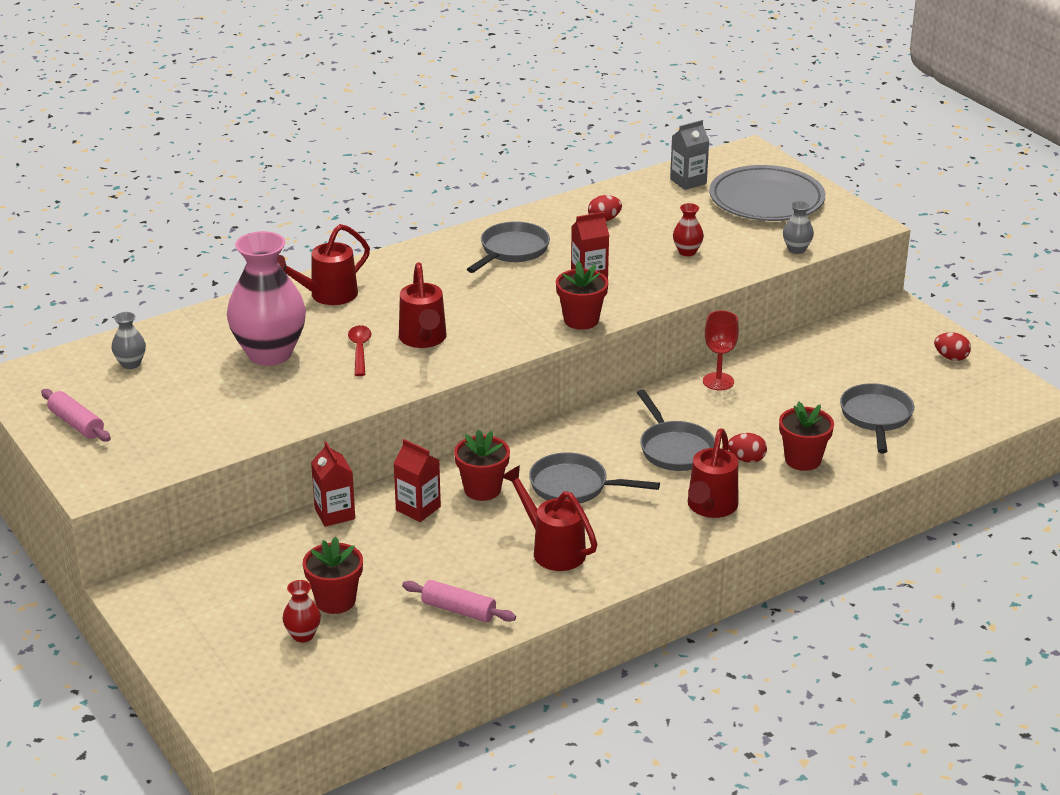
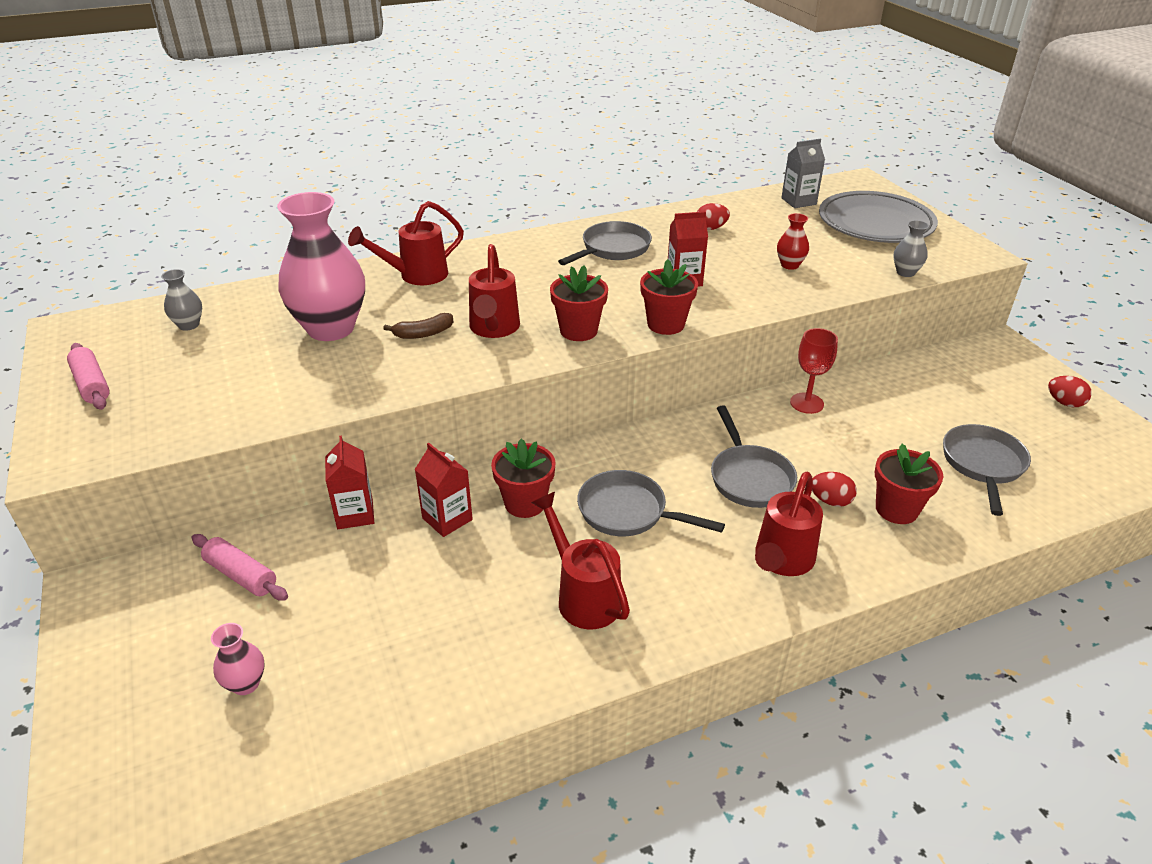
camera: 10 degrees right, 5 degrees up
(303, 635) = (245, 684): red vase -> pink vase
(335, 601) = (306, 636): red flower pot -> red flower pot (578, 331)
(359, 350) = (423, 333): red spoon -> brown banana
(458, 610) = (446, 672): pink rolling pin -> pink rolling pin (241, 575)

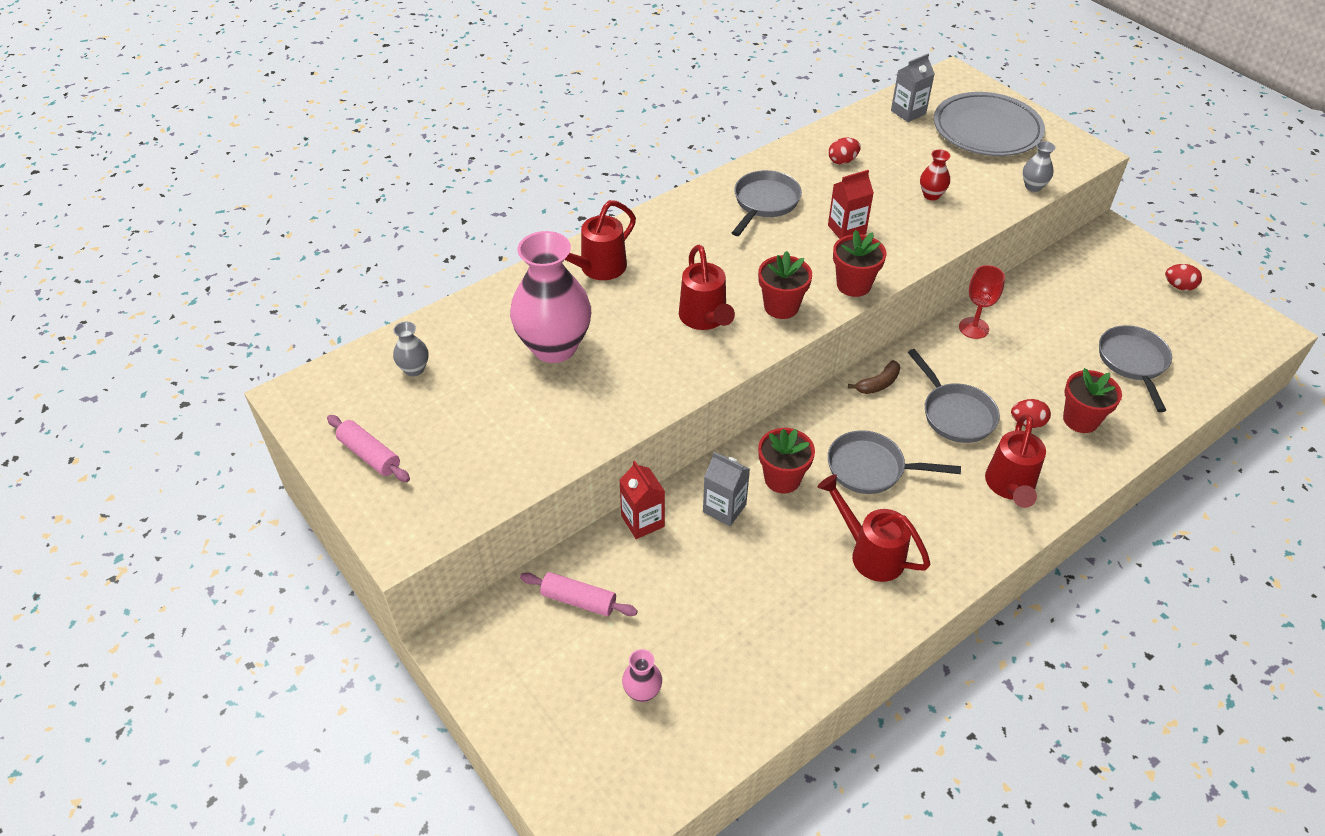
camera: 15 degrees left, 10 degrees up
(423, 333) = (644, 336): brown banana -> brown banana (878, 384)
(447, 519) = (724, 508): red carton -> grey carton

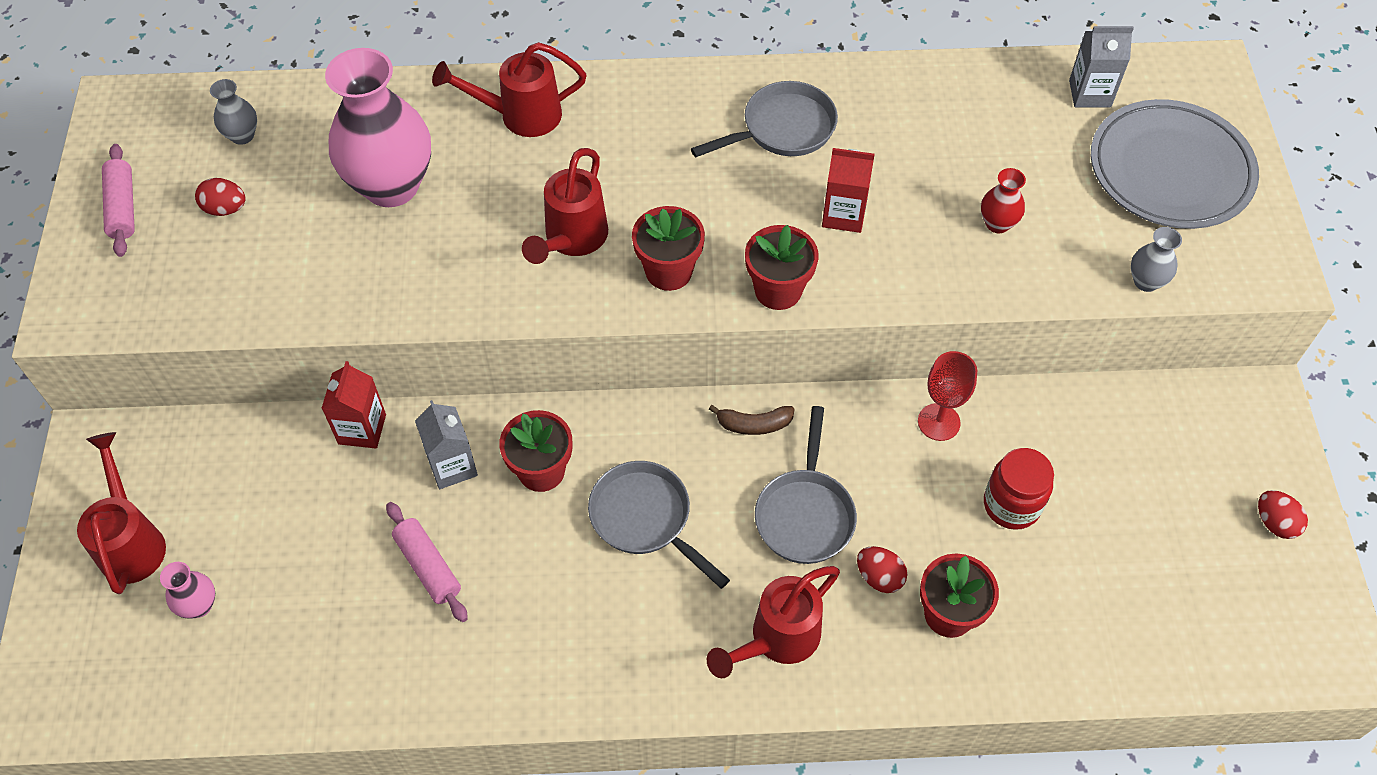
camera: 35 degrees right, 10 degrees up
(578, 600) = (230, 474): pink rolling pin -> pink rolling pin (428, 566)
(842, 161) = (933, 120): red egg -> red egg (225, 209)
(869, 553) = (548, 611): red watering can -> red watering can (132, 540)
(1053, 348) = (1011, 505): none -> red jar
(1133, 362) = (1096, 584): grey pan -> none

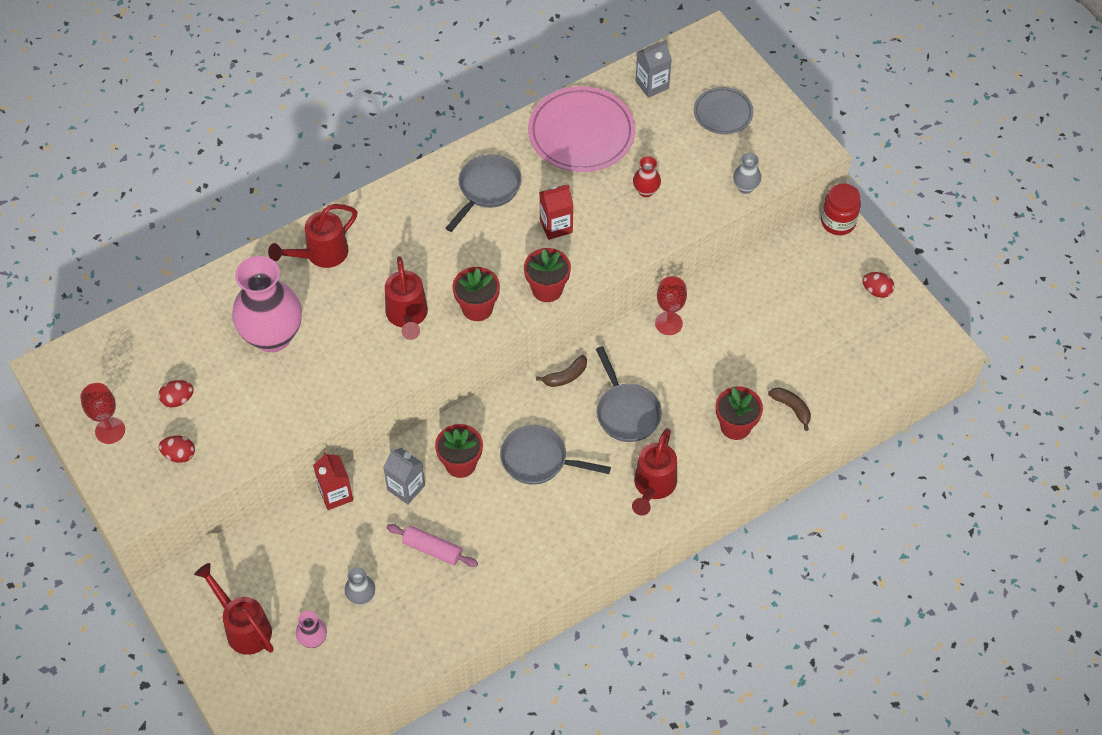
camera: 30 degrees left, 0 degrees up
(122, 207) = (110, 430): pink rolling pin -> red goblet
(242, 136) = (151, 350): grey vase -> grey vase (361, 597)
(879, 577) = (687, 426): red egg -> red egg (179, 455)
(953, 114) = (581, 133): none -> pink plate
(1011, 505) = (735, 350): red jar -> red jar (838, 222)
(1048, 630) = (791, 408): none -> brown banana
(1170, 170) = (723, 113): grey plate -> grey plate, size x0.56

